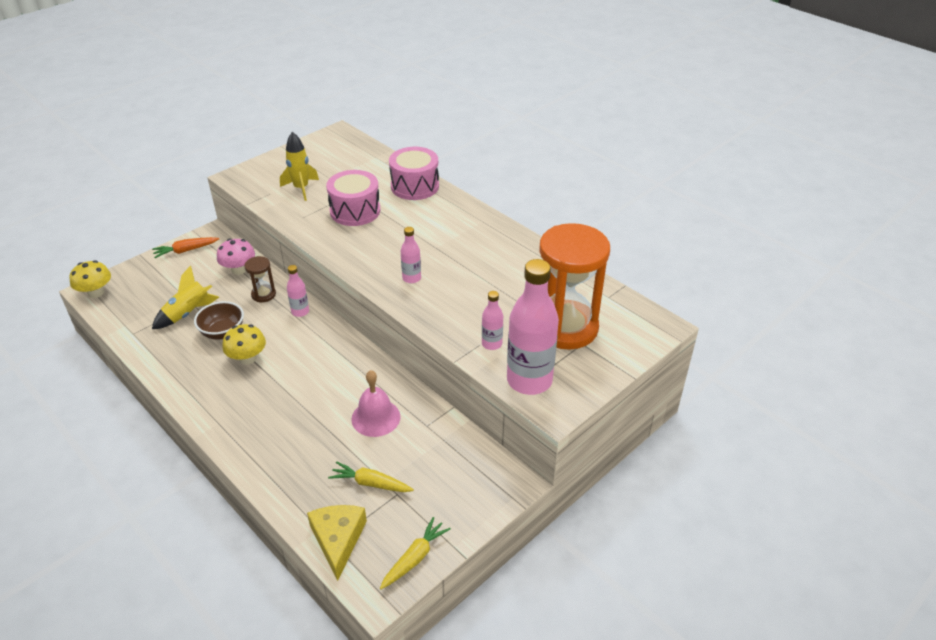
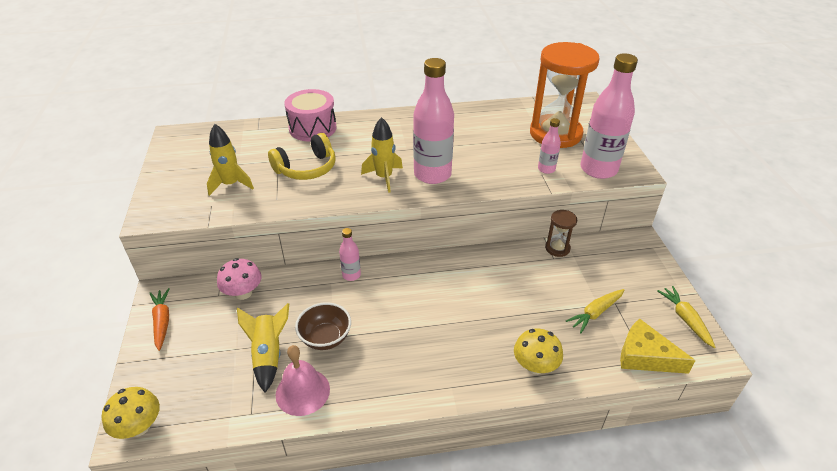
camera: 55 degrees left, 0 degrees up
(186, 250) = (162, 322): orange carrot -> orange carrot turned 150 degrees clockwise
(247, 358) = (380, 333): yellow mushroom -> yellow mushroom (535, 366)
(263, 294) = (301, 289): brown hourglass -> brown hourglass (557, 248)
(355, 211) = (306, 168): pink drum -> yellow headphones
(376, 417) = (524, 281): pink bell -> pink bell (302, 391)
(381, 254) = (384, 177): none -> yellow rocket
(411, 278) = (432, 174): pink bottle -> pink bottle, size x2.11

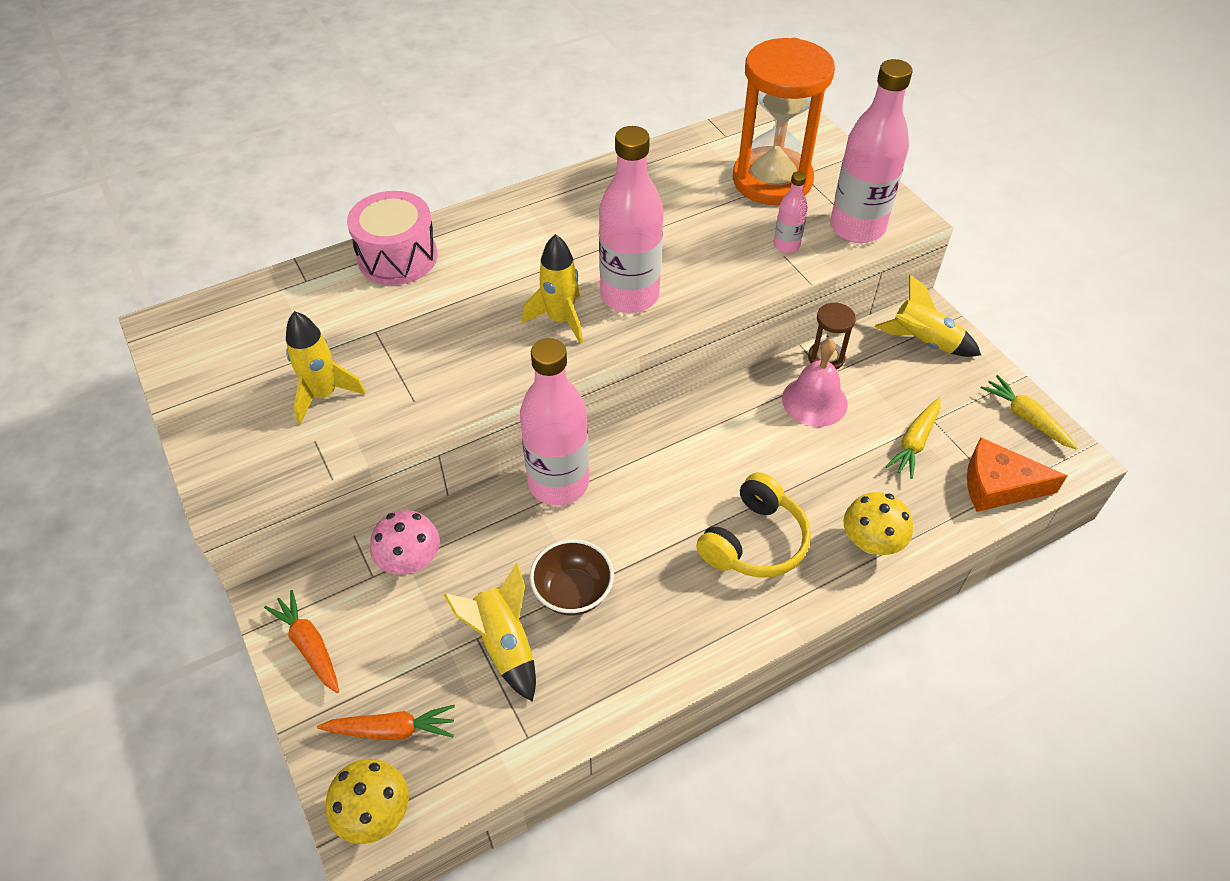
camera: 20 degrees left, 10 degrees up
(177, 382) = (391, 730): none -> orange carrot
(302, 391) = (583, 681): pink bell -> pink bell (814, 401)
(306, 168) = (430, 334): yellow headphones -> yellow headphones (754, 541)
(351, 275) = (558, 483): pink bottle -> pink bottle, size x2.11
(630, 255) = (923, 342): none -> yellow rocket
(645, 356) = (998, 485): yellow cheese -> orange cheese

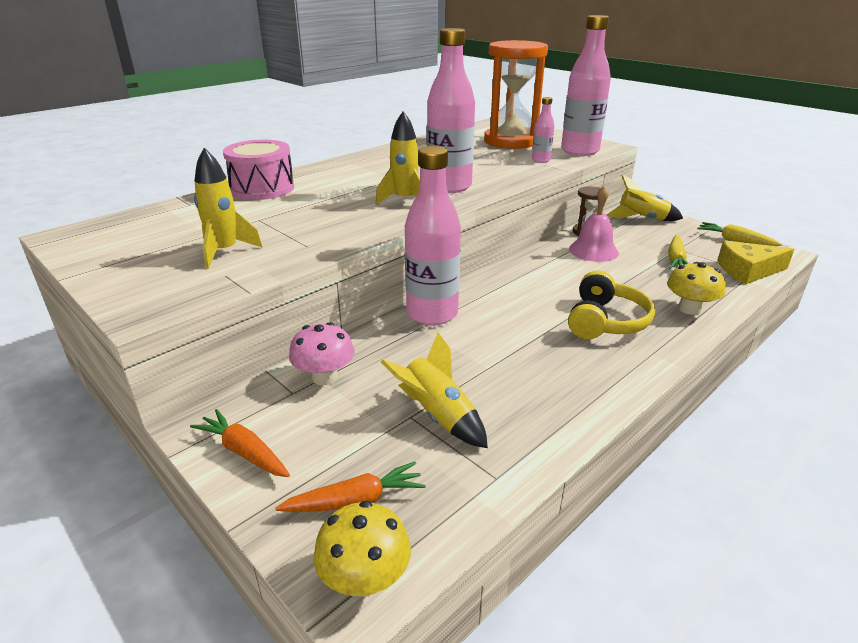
camera: 15 degrees left, 20 degrees down
(573, 592) = (480, 372): brown bowl -> none
(998, 485) = (747, 270): orange cheese -> yellow cheese

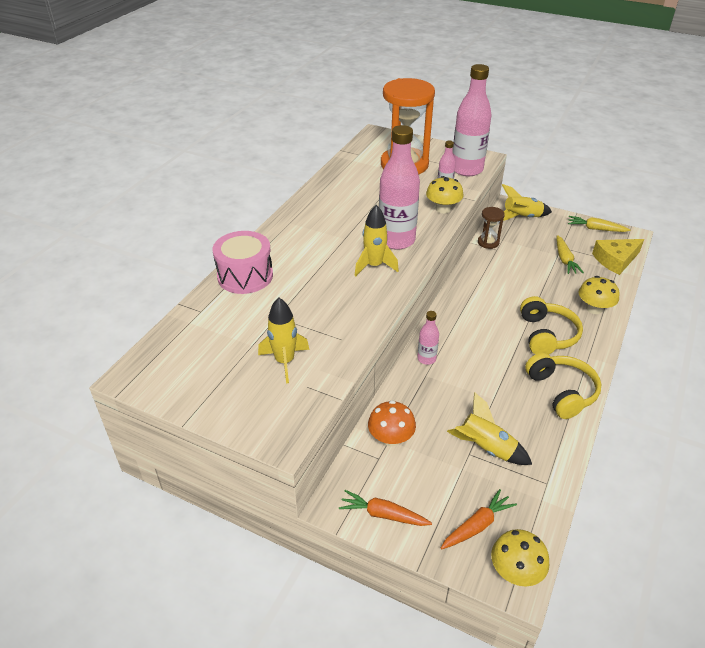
camera: 20 degrees left, 10 degrees up
(324, 377) = (391, 438): pink mushroom -> orange mushroom
(432, 314) = (426, 359): pink bottle -> pink bottle, size x0.47
(525, 173) = (443, 209): none -> yellow mushroom
(589, 380) = (562, 391): none -> yellow headphones
(593, 250) = (504, 263): pink bell -> none

